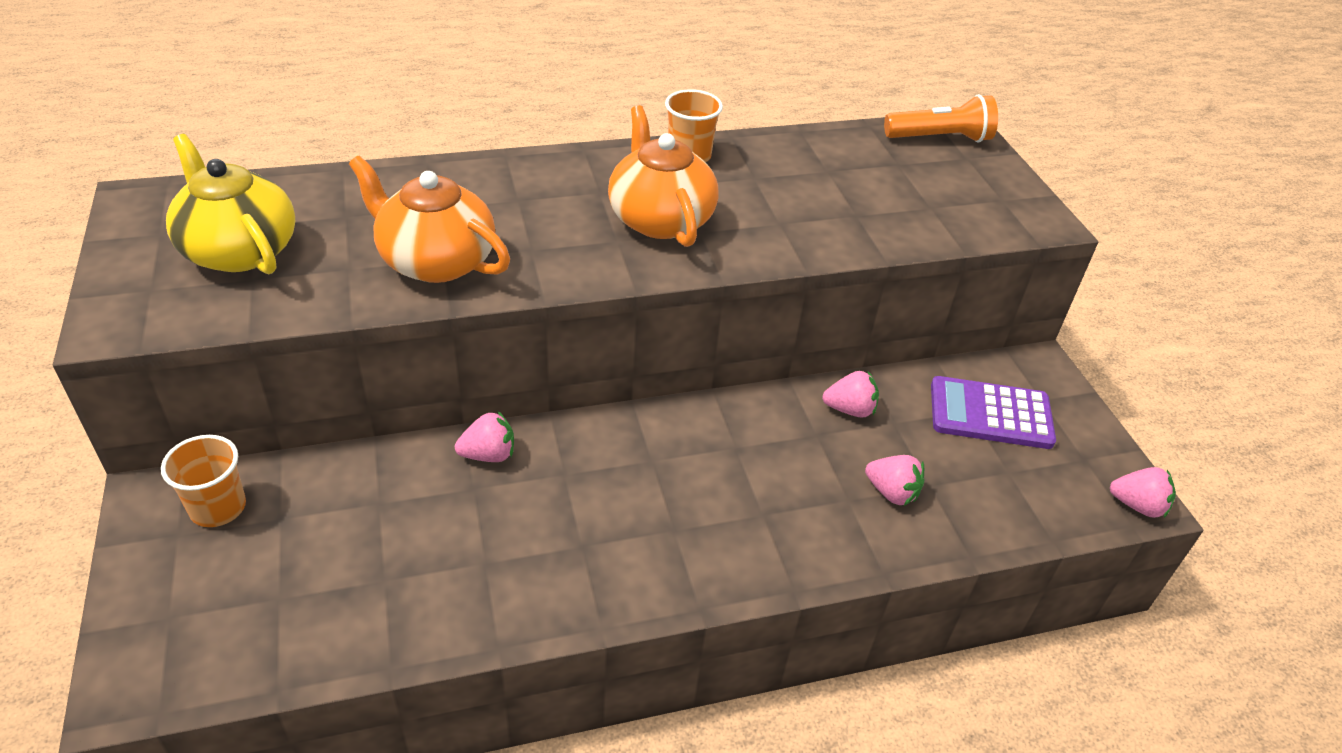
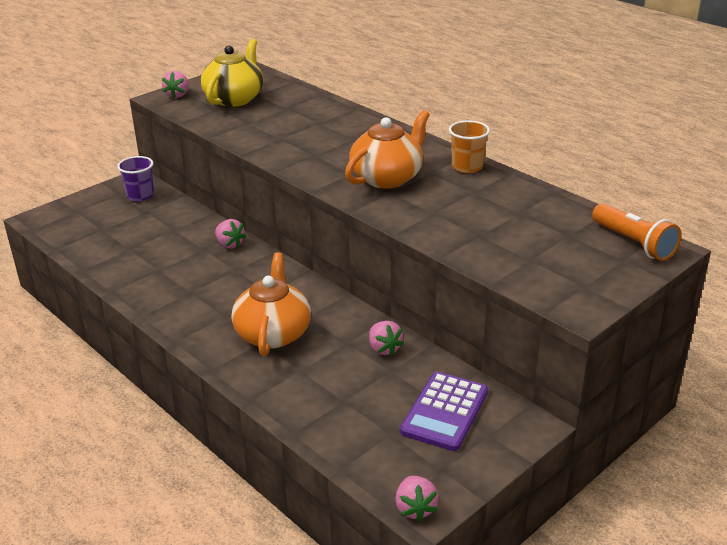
camera: 65 degrees right, 10 degrees down
(218, 508) = (140, 196): orange cup -> purple cup
(435, 261) = (276, 138): orange teapot -> orange teapot (273, 333)
(892, 492) = (322, 385): pink strawberry -> pink strawberry (177, 95)
(990, 414) = (444, 412): purple calculator -> purple calculator turned 135 degrees counterclockwise

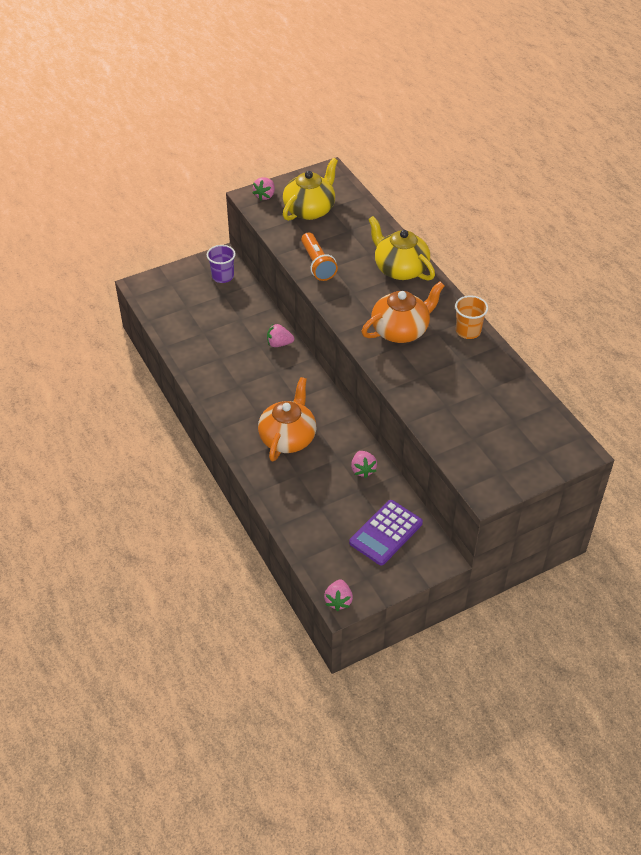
camera: 15 degrees right, 15 degrees up
(229, 244) = (279, 344): pink strawberry -> pink strawberry turned 120 degrees clockwise
(360, 129) = (400, 269): none -> yellow teapot
(634, 243) = (558, 440): orange flashlight -> orange flashlight (317, 264)

